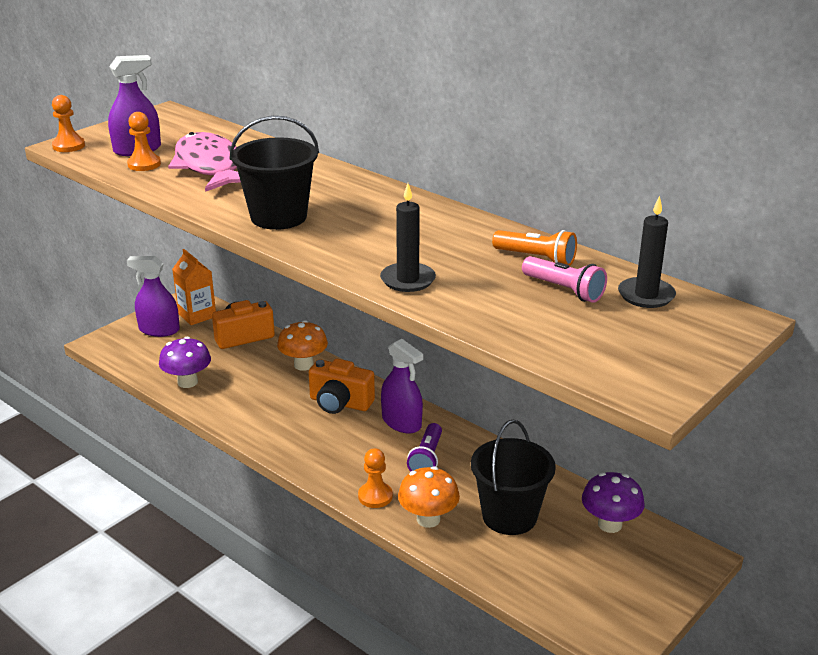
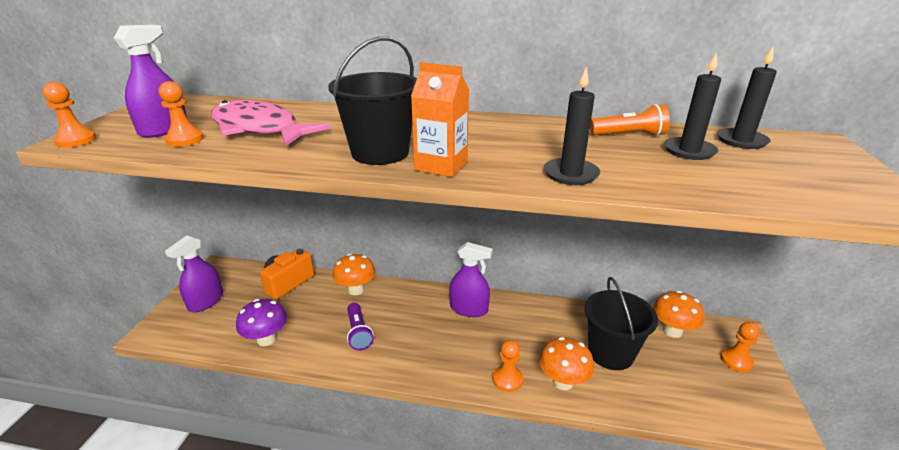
camera: 30 degrees left, 0 degrees up
(159, 330) = (206, 301): purple spray bottle -> purple spray bottle turned 45 degrees counterclockwise
(197, 315) = (233, 278): orange carton -> orange carton (441, 165)
(340, 403) = (410, 310): orange camera -> none
(427, 458) = (513, 330): purple flashlight -> purple flashlight (358, 333)
(564, 290) = (689, 151): pink flashlight -> black candle
(609, 524) = (672, 331): purple mushroom -> orange mushroom
(648, 577) = (736, 360): none -> orange pawn

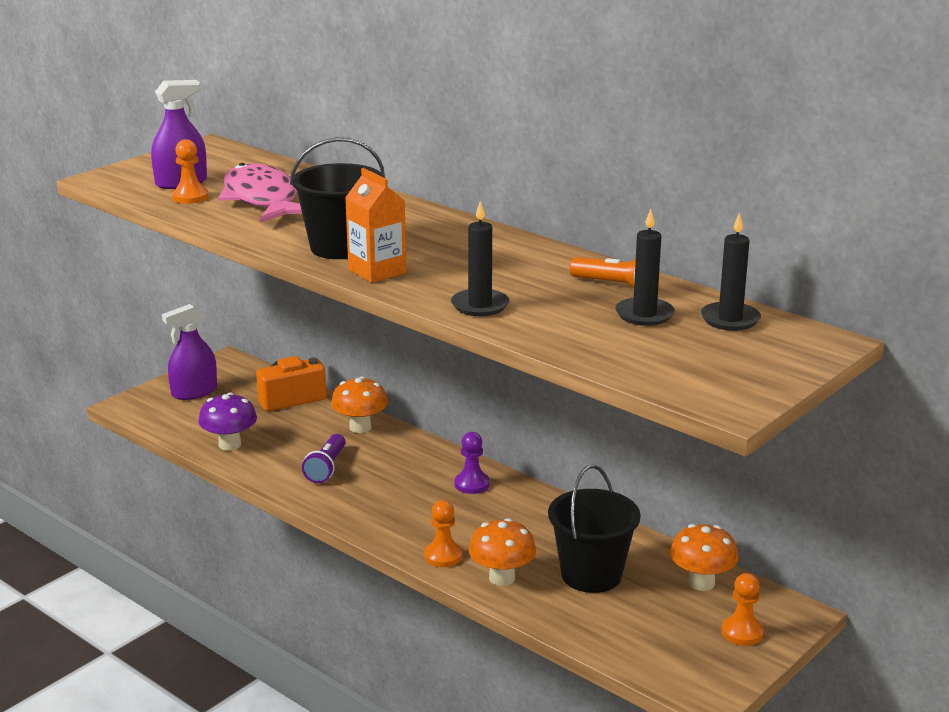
camera: 30 degrees right, 5 degrees down
(76, 140) = (105, 179): orange pawn -> none
(469, 309) = (472, 484): purple spray bottle -> purple pawn

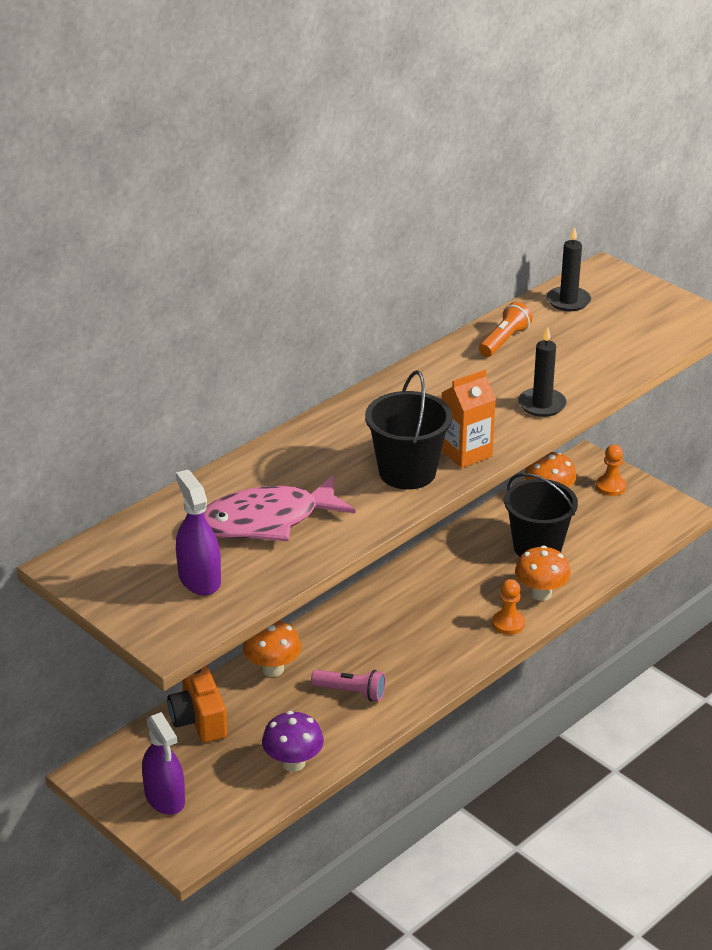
camera: 85 degrees left, 10 degrees up
(190, 197) = (249, 570): orange pawn -> none
(326, 468) = (351, 692): purple flashlight -> pink flashlight
(472, 484) = (392, 601): purple pawn -> none
(644, 314) = (560, 334): black candle -> none

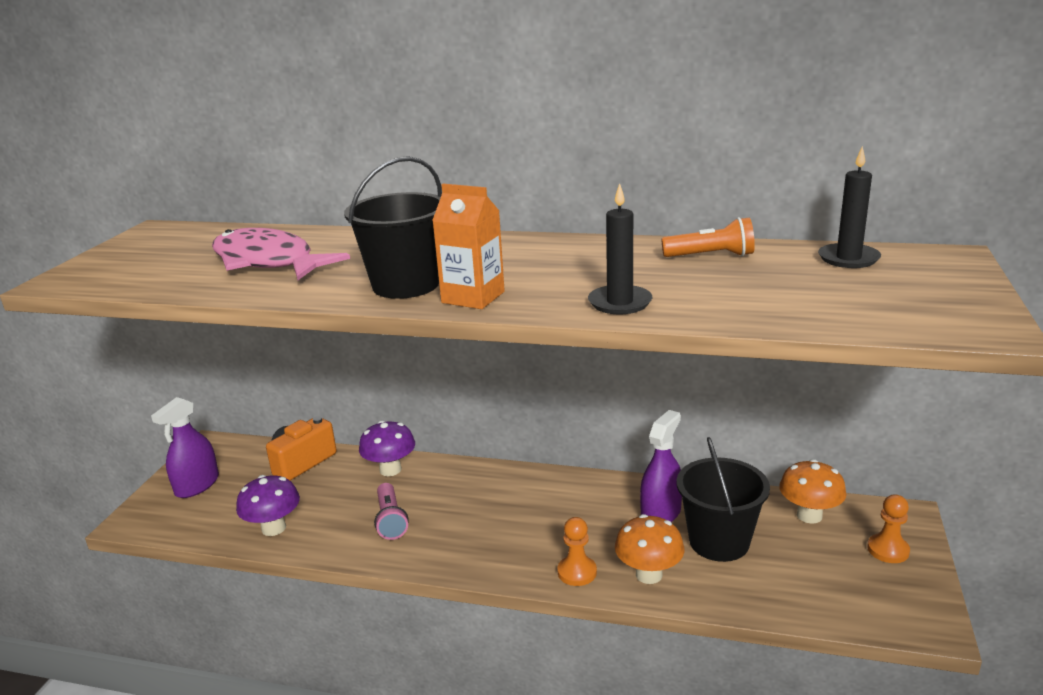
camera: 60 degrees right, 10 degrees down
(199, 579) = (158, 266): purple spray bottle -> purple spray bottle (661, 513)
(272, 669) = (390, 470): orange mushroom -> purple mushroom

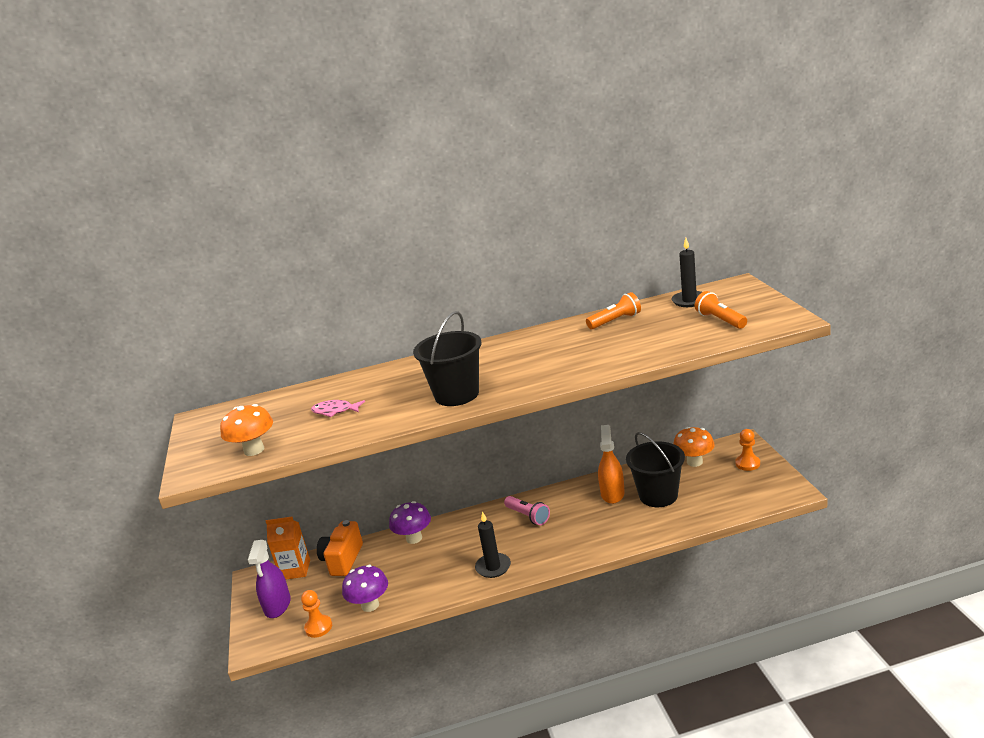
camera: 25 degrees left, 0 degrees up
(268, 262) = (335, 411): pink fish -> pink fish, size x0.46
(391, 520) = (448, 566): pink flashlight -> pink flashlight (528, 516)
(473, 297) = (510, 388): orange carton -> orange carton (295, 570)
(577, 572) = (593, 545): orange pawn -> orange pawn (318, 627)
(620, 303) = (599, 364): black candle -> black candle (493, 567)
(649, 574) = (635, 529): orange mushroom -> orange mushroom (254, 450)
(661, 513) = (612, 493): purple spray bottle -> orange spray bottle
(865, 297) = (720, 320): none -> orange flashlight

